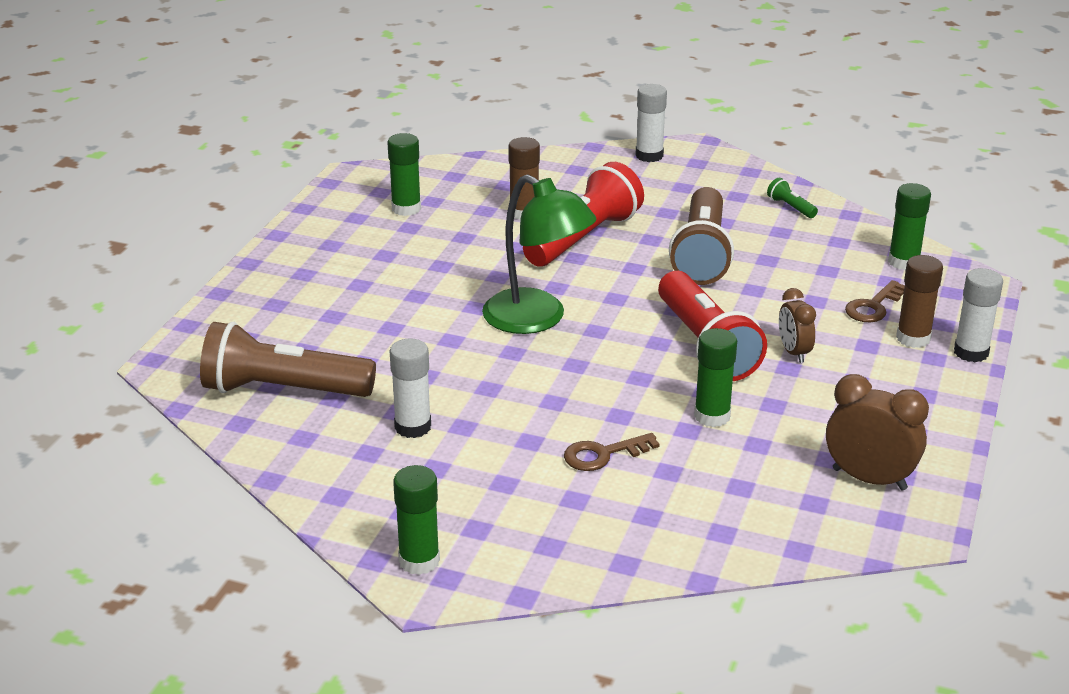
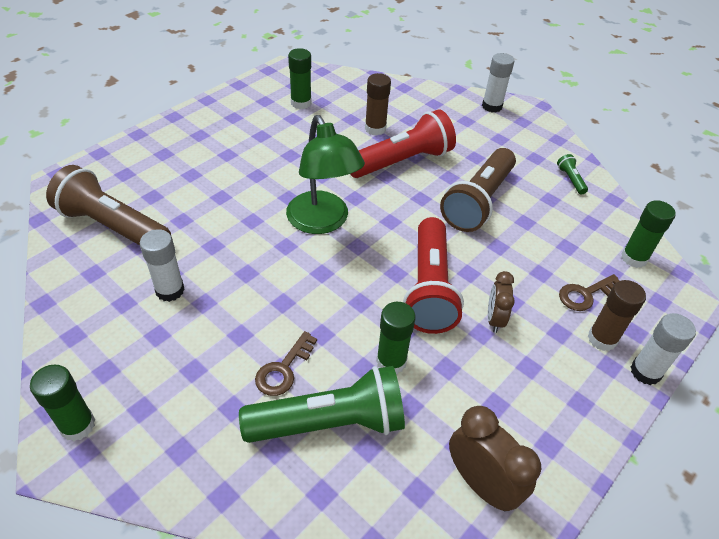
camera: 20 degrees right, 15 degrees up
(603, 454) = (283, 369): brown key -> brown key turned 60 degrees counterclockwise
(687, 480) = (330, 422): none -> green flashlight

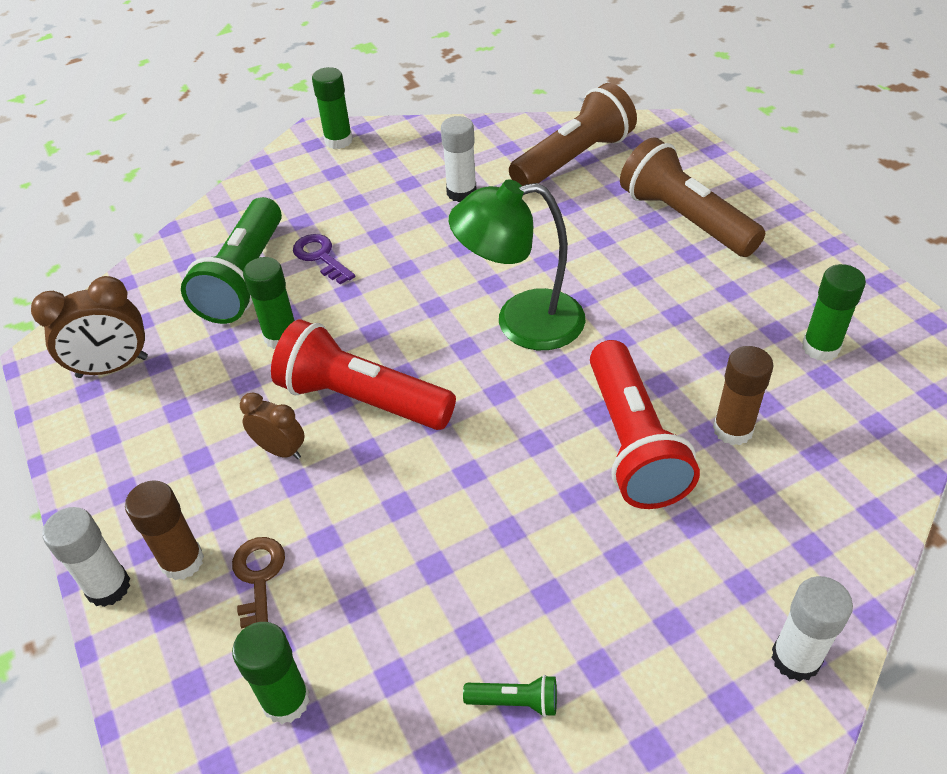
camera: 115 degrees right, 0 degrees up
(283, 369) = (320, 257): brown key -> purple key
(478, 202) = (502, 515): brown flashlight -> brown flashlight (684, 219)

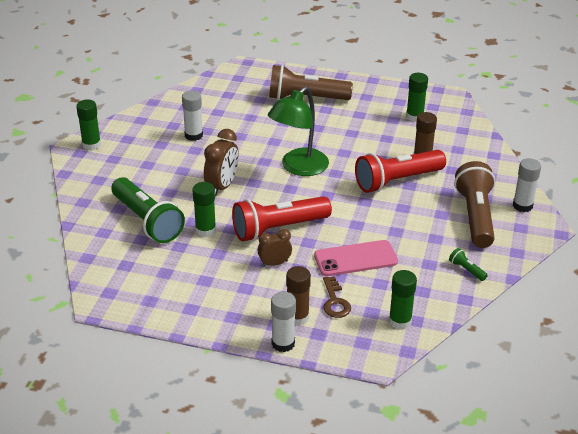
camera: 50 degrees left, 10 degrees down
(112, 367) = (145, 287): brown clock -> brown clock (222, 186)
(258, 579) = (335, 302): brown key -> brown key turned 135 degrees counterclockwise
(320, 257) = (170, 193): purple key -> none
(386, 530) = (355, 259): none -> pink phone
(515, 701) = (466, 270): green flashlight -> green flashlight turned 90 degrees counterclockwise
(573, 159) = (223, 97): brown flashlight -> brown flashlight (475, 216)
(633, 442) = (397, 181): red flashlight -> red flashlight turned 120 degrees clockwise

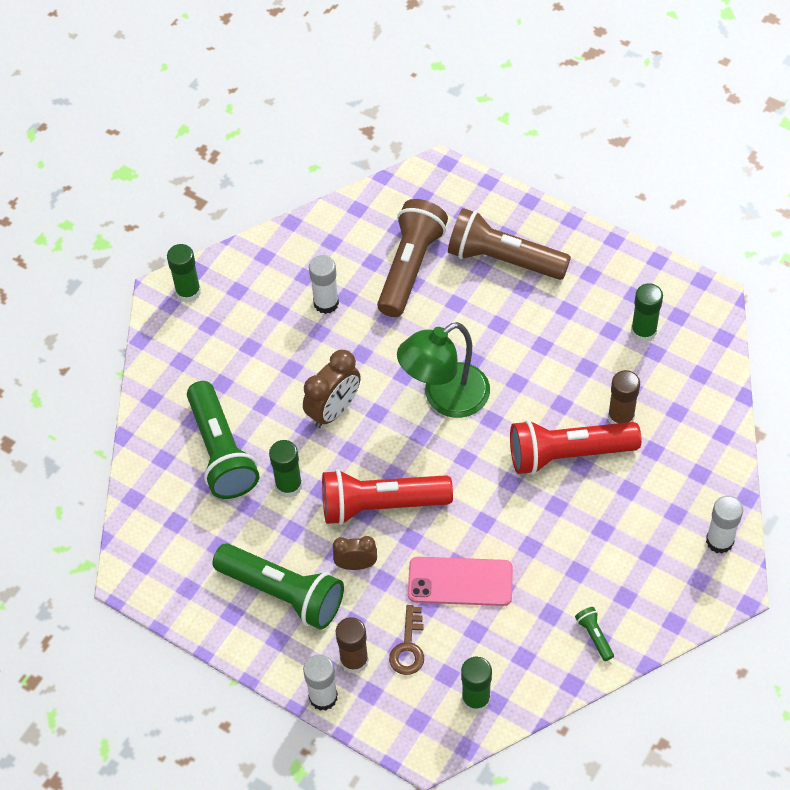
camera: 20 degrees right, 20 degrees up
(226, 289) = (283, 593): none -> green flashlight
(475, 216) = (646, 545): brown flashlight -> brown flashlight (410, 267)

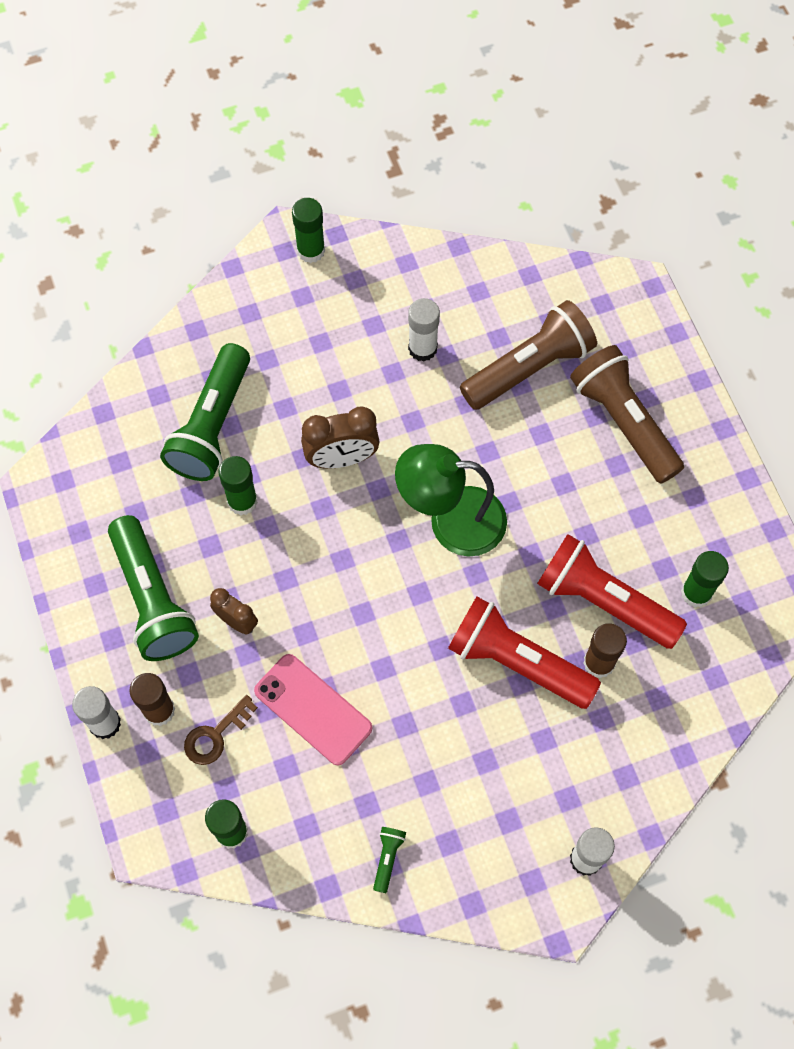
camera: 35 degrees right, 10 degrees up
(380, 505) = (305, 581): red flashlight -> red flashlight (603, 601)

